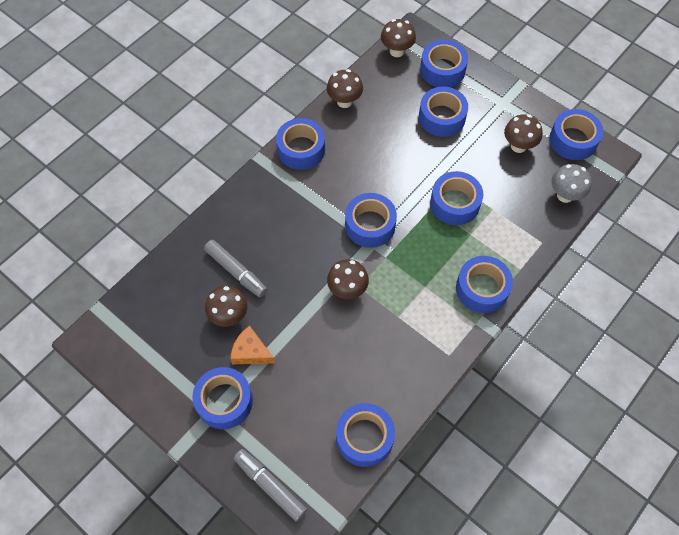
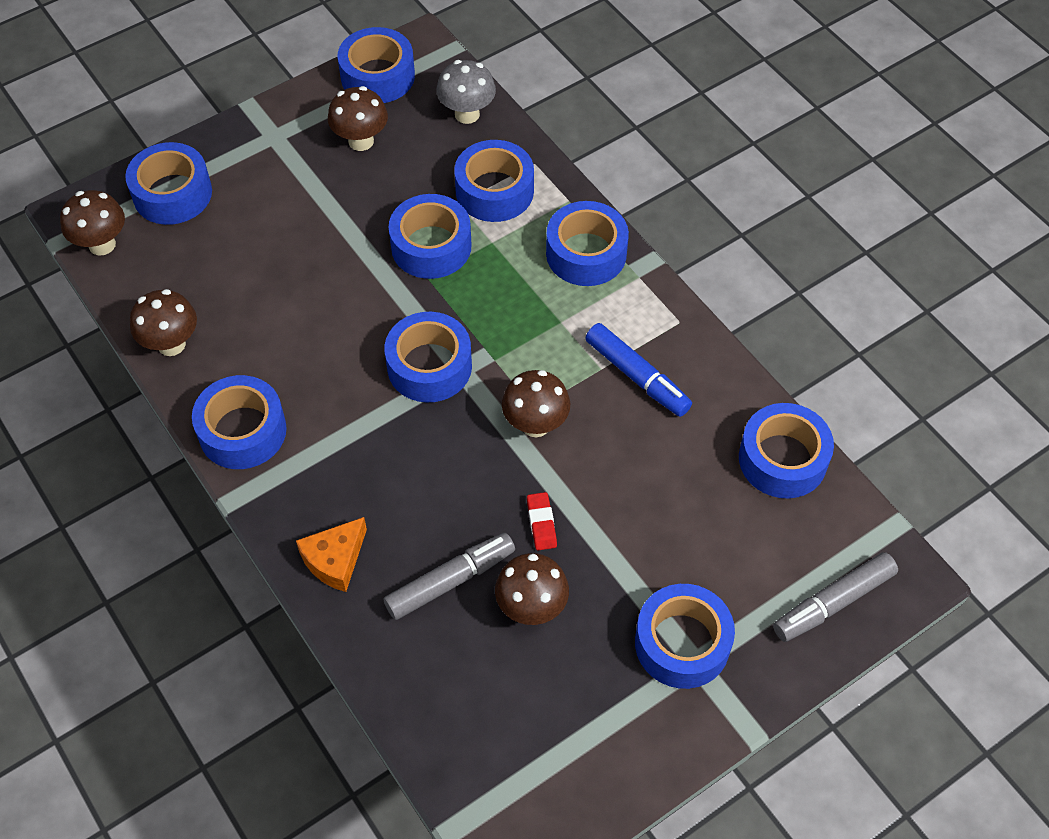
camera: 75 degrees left, 5 degrees down
(251, 352) = (605, 587): orange cheese -> orange cheese (335, 560)
(283, 308) = (541, 523): none -> red eraser
(399, 338) = (637, 376): none -> blue marker
(442, 117) = (266, 220): blue tape -> blue tape (494, 191)

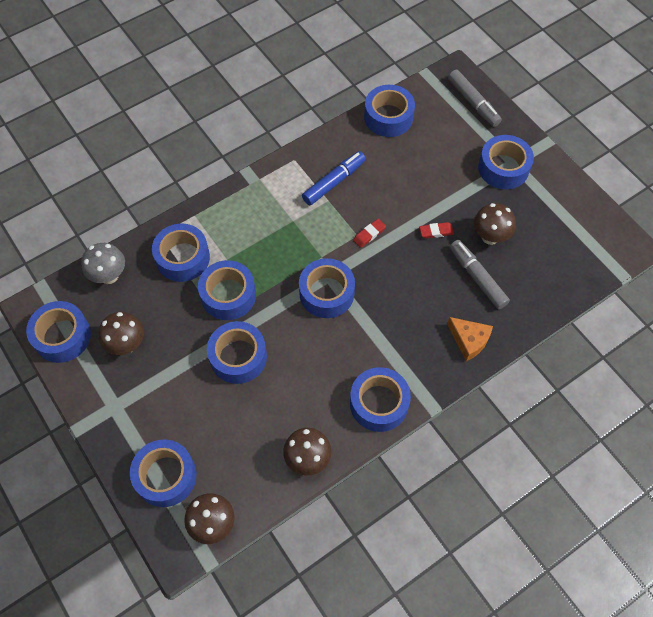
camera: 90 degrees left, 5 degrees up
(535, 424) = (369, 234): brown mushroom -> red eraser
(586, 253) = (239, 206): blue tape -> blue tape (238, 357)

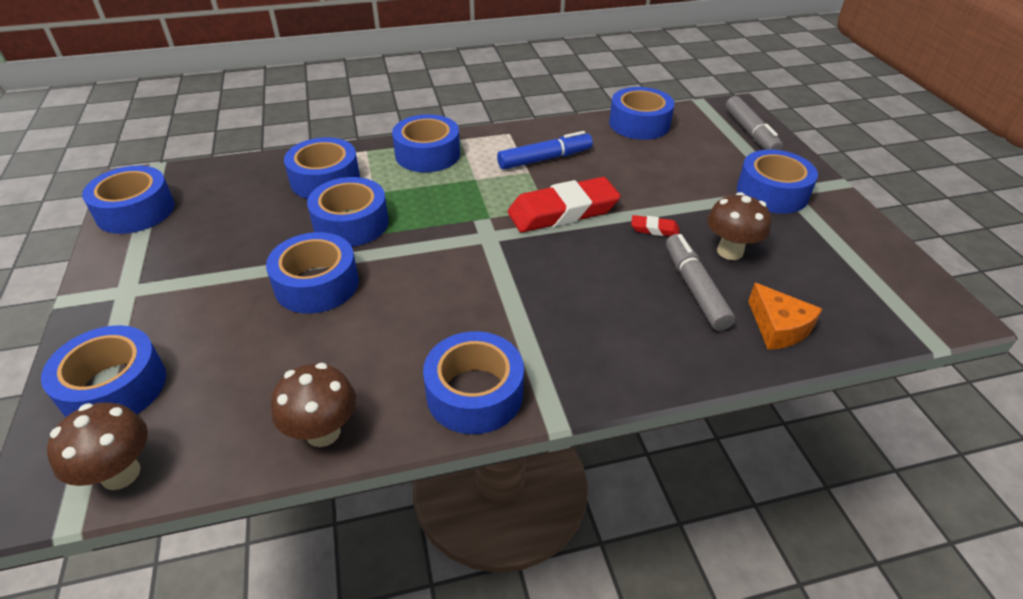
camera: 20 degrees right, 20 degrees down
(109, 276) = (233, 175): grey mushroom -> none
(127, 344) = (197, 236): brown mushroom -> none
(326, 293) = (474, 252): blue tape -> blue tape (427, 154)
(369, 234) = (563, 211): red eraser -> red eraser, size x2.30
(469, 340) = (653, 356): orange cheese -> orange cheese (778, 327)

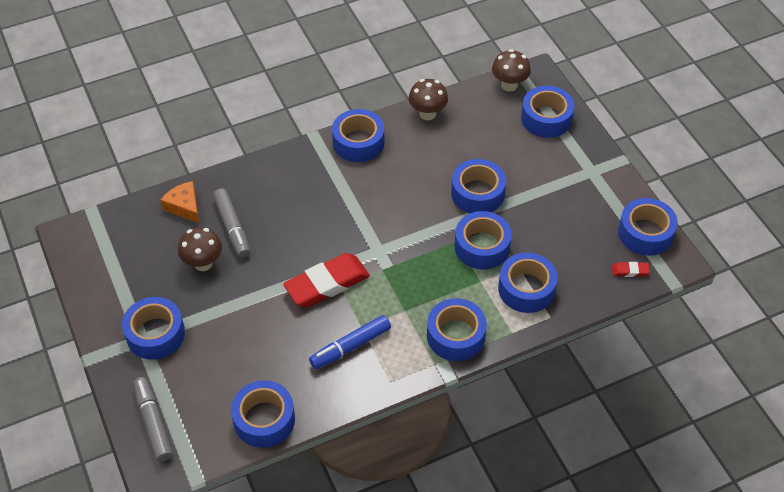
camera: 170 degrees right, 10 degrees up
(654, 229) = (256, 276): red eraser -> red eraser (630, 271)

